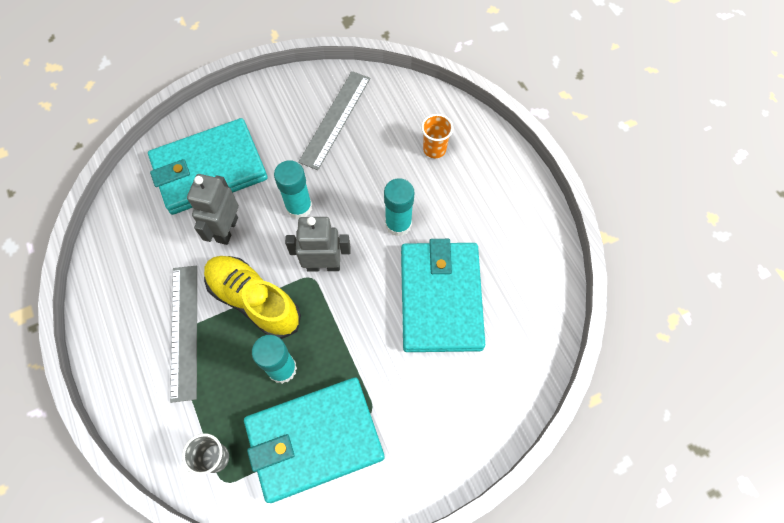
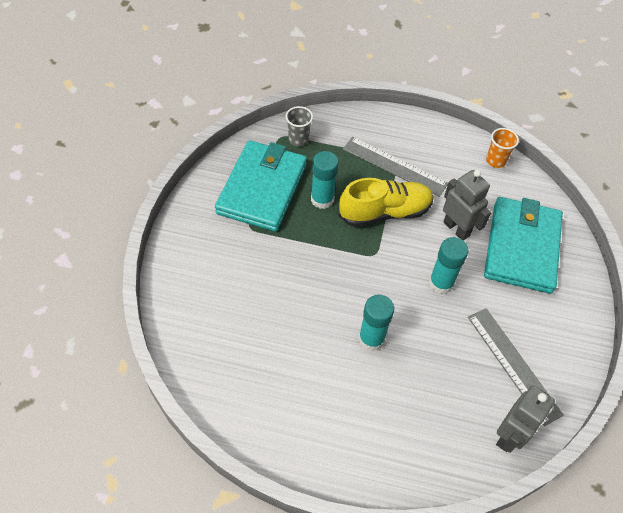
camera: 125 degrees right, 10 degrees down
(323, 265) = (378, 267): grey robot -> grey robot (509, 436)
(434, 149) = (422, 421): orange cup -> orange cup (495, 161)
(440, 298) = (286, 322): turquoise wallet -> none

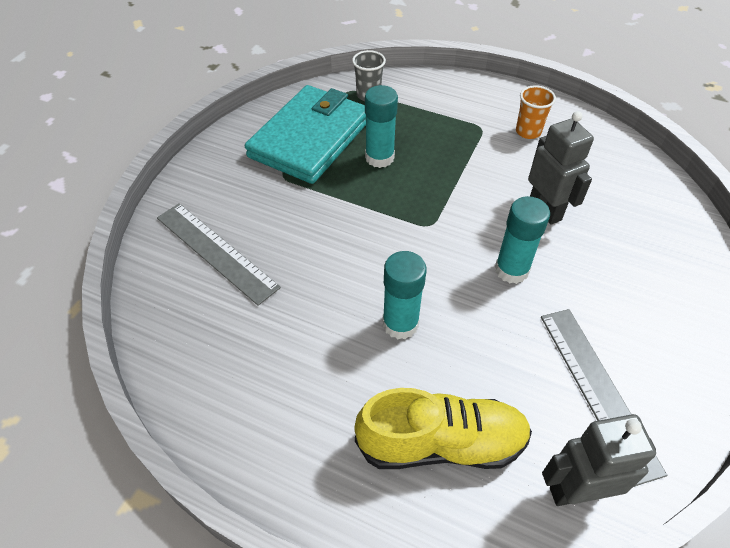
camera: 15 degrees right, 5 degrees down
(384, 212) = (454, 180): yellow shoe -> yellow shoe (441, 443)
(394, 166) = (478, 134): grey ruler -> grey ruler (216, 251)
(495, 161) = (611, 142): orange cup -> orange cup (528, 132)
(509, 436) = (576, 491): grey robot -> grey robot turned 150 degrees counterclockwise
(521, 247) = (632, 243): turquoise wallet -> none

